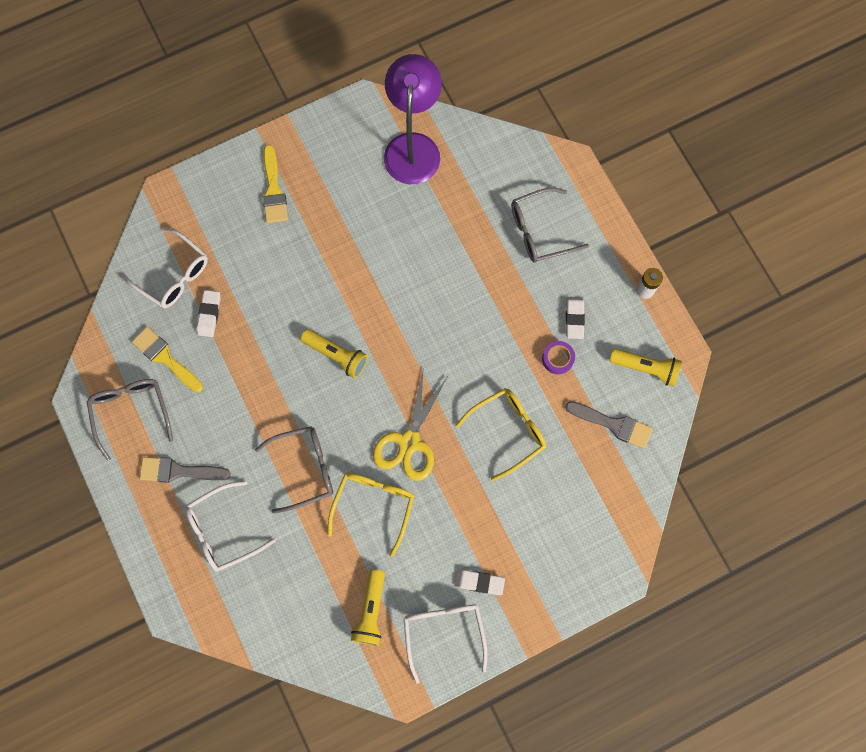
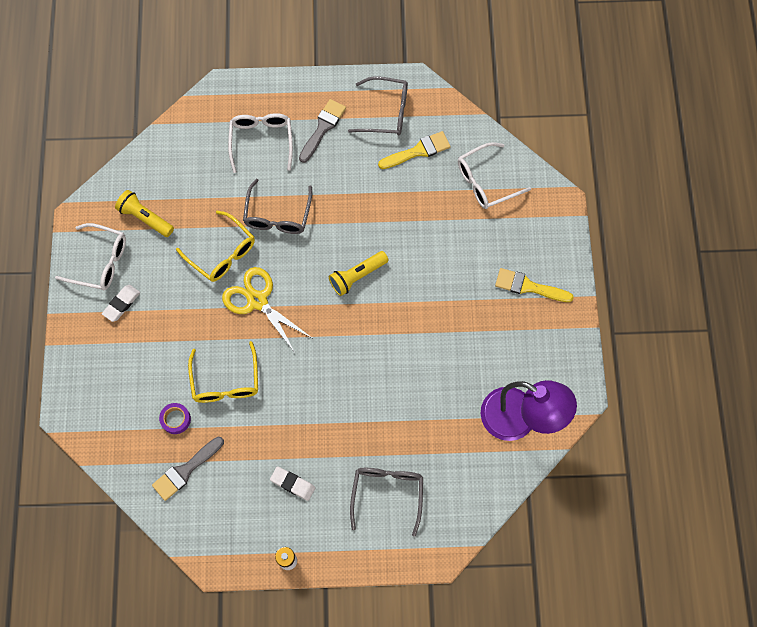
camera: 115 degrees right, 5 degrees down
(209, 314) = (439, 195): white eraser -> none
(558, 358) = (265, 452): purple tape -> purple tape (175, 419)
(646, 368) = (218, 523): yellow flashlight -> none

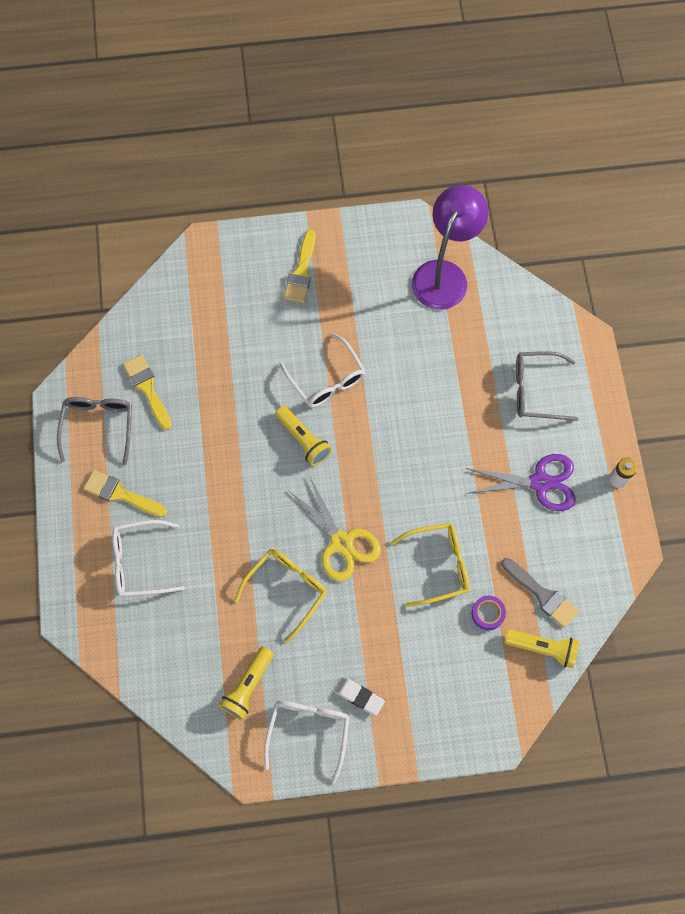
camera: 95 degrees left, 0 degrees up
(137, 464) = (542, 648): none -> yellow flashlight
(257, 301) = (341, 542): yellow scissors -> yellow scissors turned 75 degrees counterclockwise
(277, 215) = (235, 532): grey glasses -> none
(292, 484) = (540, 482): white eraser -> purple scissors
(323, 128) = (121, 494): grey brush -> yellow brush
(486, 181) = (182, 317): white glasses -> white glasses (326, 379)

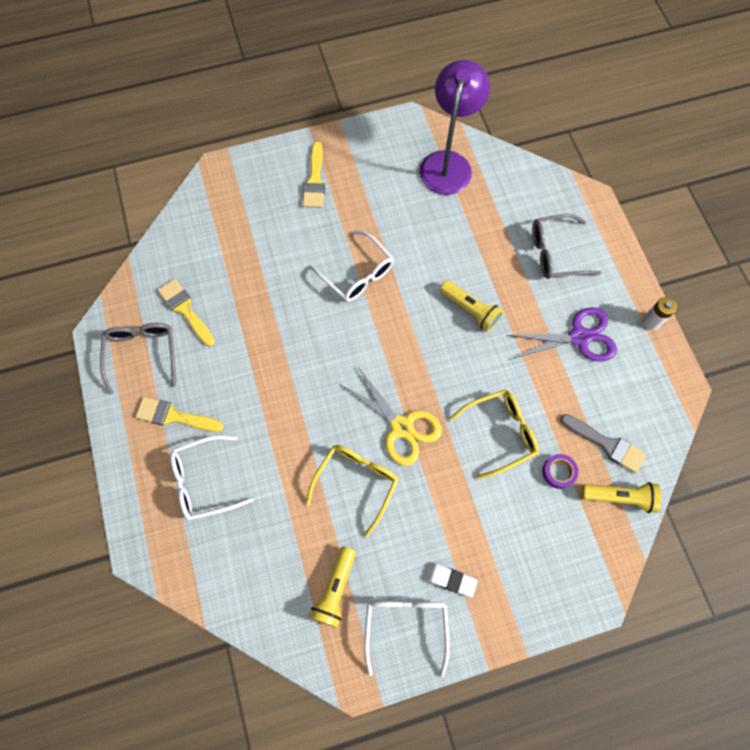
camera: 10 degrees left, 0 degrees up
(303, 440) = (345, 334): yellow flashlight -> yellow flashlight (470, 310)

